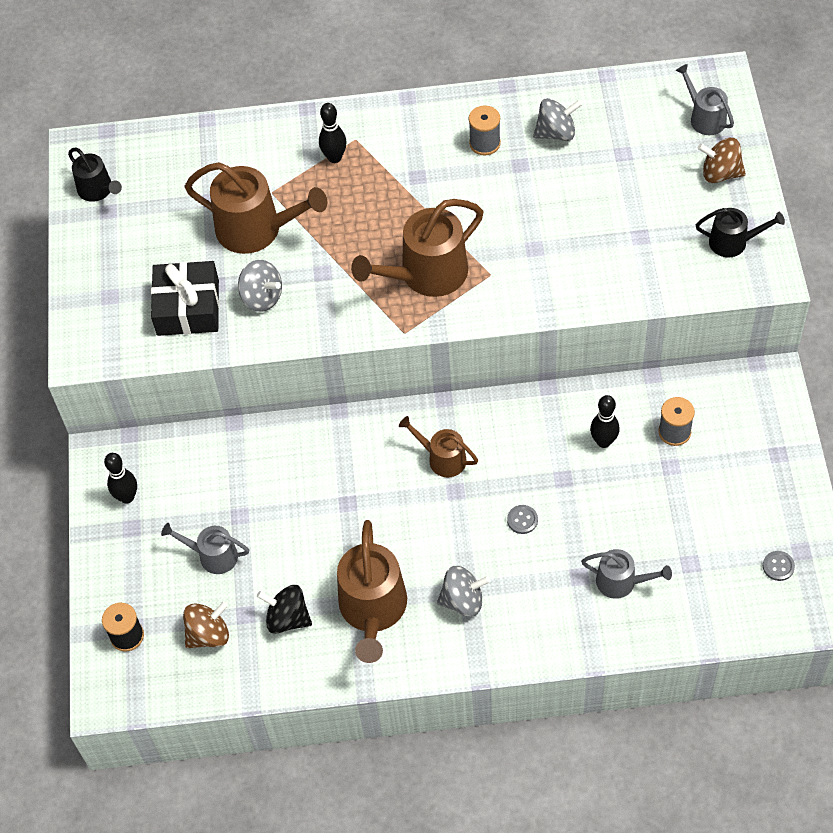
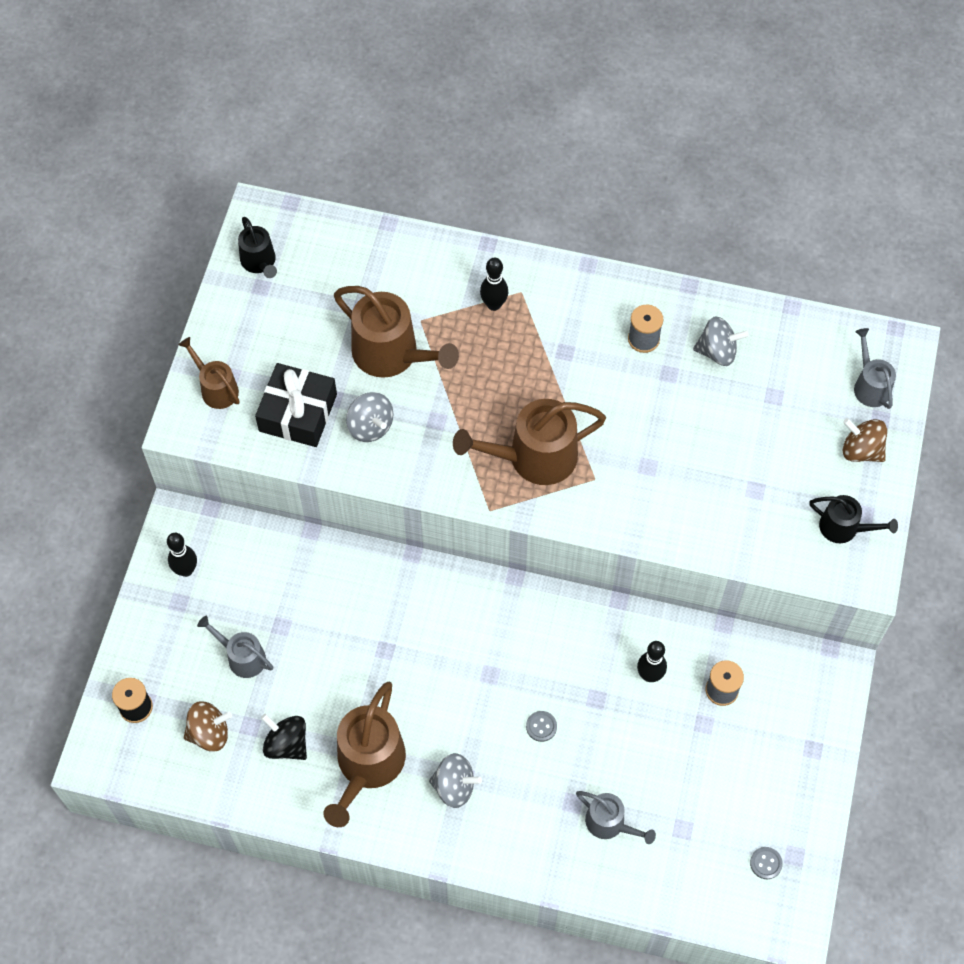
camera: 15 degrees right, 5 degrees up
(442, 458) = (490, 637): brown watering can -> brown watering can (216, 388)

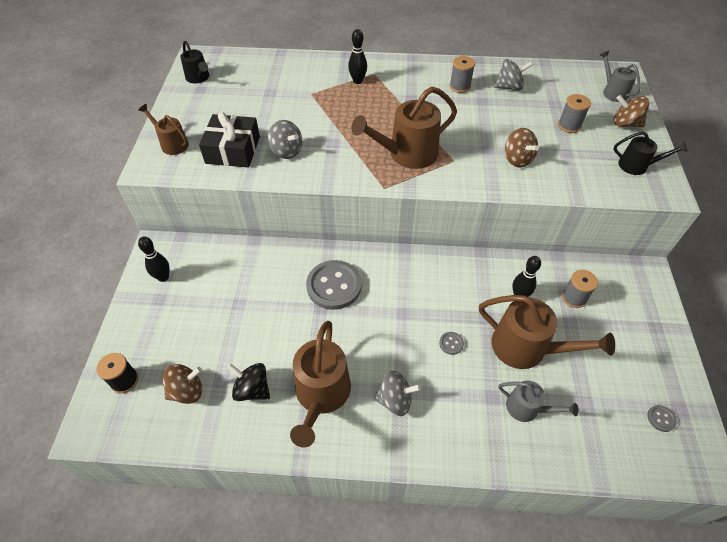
camera: 10 degrees left, 10 degrees down
(242, 657) = (210, 330): grey watering can -> none
(391, 354) = (295, 112): brown watering can -> brown watering can (526, 348)
(408, 620) = (334, 286): none -> grey button
(682, 490) = (517, 159): none -> brown spinning top
(778, 441) = (569, 125): none -> grey spool

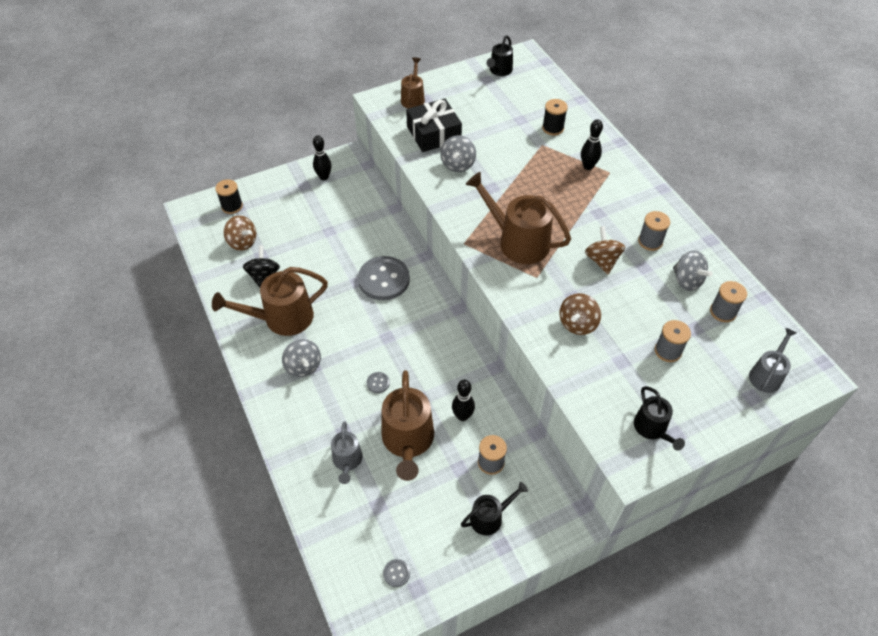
camera: 60 degrees right, 0 degrees up
(298, 80) = (553, 128): none -> black spool
(547, 85) = (723, 312): none -> grey spool
(625, 124) = (717, 401): brown spinning top -> brown spinning top (602, 260)
(626, 323) = (490, 517): none -> black watering can

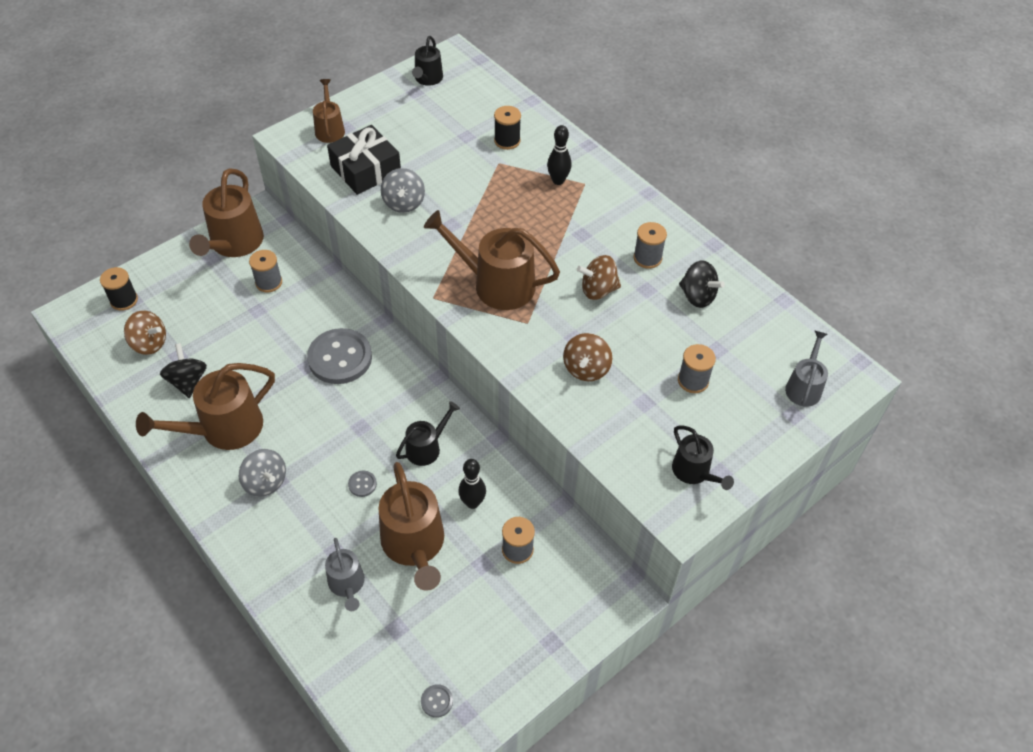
camera: 15 degrees left, 0 degrees up
(324, 177) = (234, 243): black bowling pin -> brown watering can
(490, 517) = (530, 613): black watering can -> black watering can (426, 448)
(602, 260) = (598, 290): brown spinning top -> brown spinning top turned 75 degrees counterclockwise
(687, 280) = (697, 296): grey spinning top -> black spinning top
(723, 312) = (743, 325): grey spool -> grey spool (269, 282)

